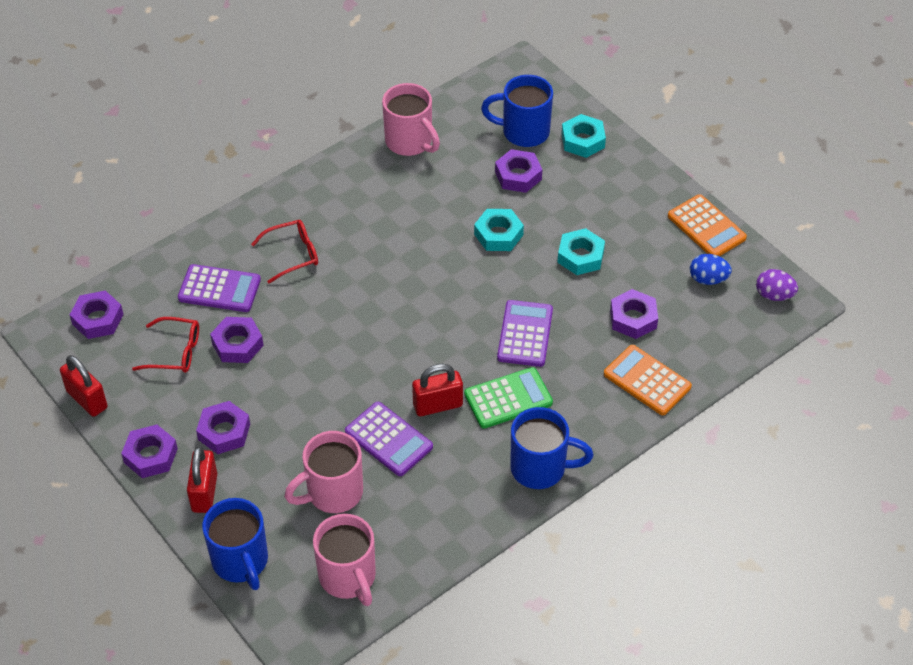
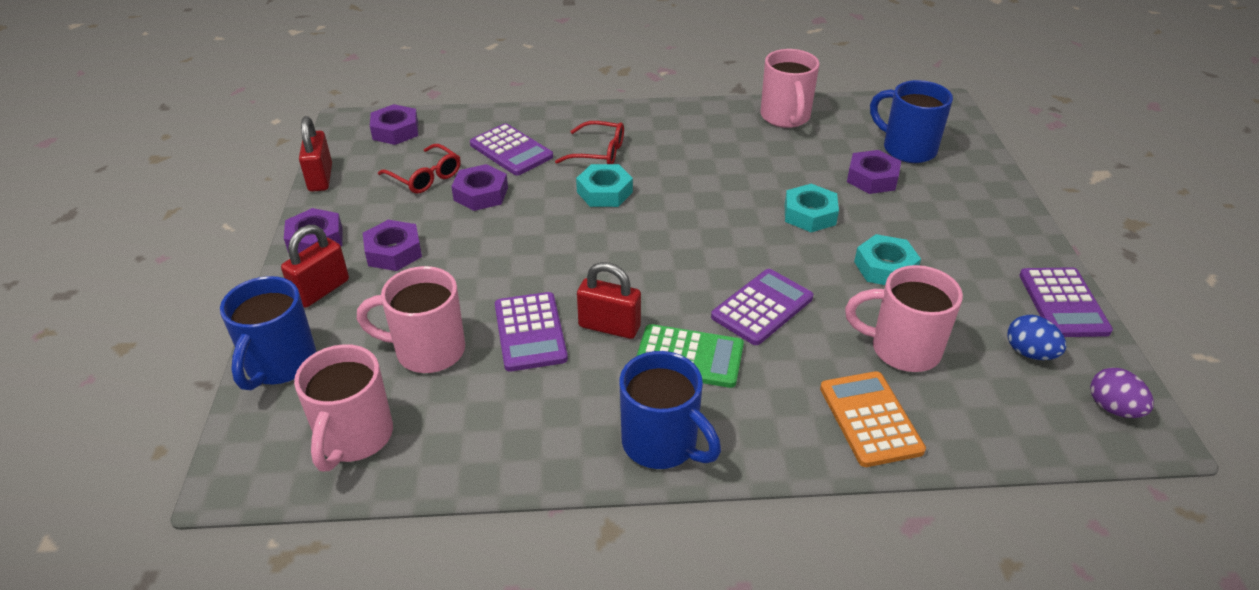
camera: 35 degrees right, 10 degrees down
(583, 140) = (967, 177): turquoise nut -> turquoise nut (604, 192)
(633, 318) = (902, 349): purple nut -> pink mug
(706, 227) = (1063, 303): orange calculator -> purple calculator

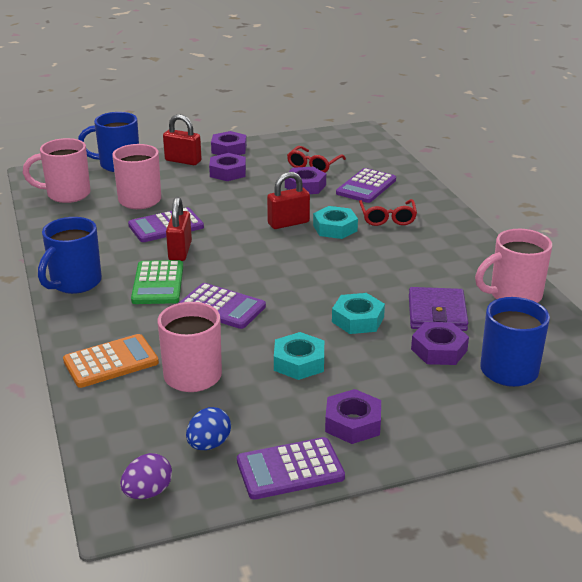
camera: 75 degrees right, 10 degrees down
(320, 178) = (292, 137): red padlock -> red padlock (288, 223)
(395, 131) = (363, 146): purple nut -> purple nut (353, 423)
(807, 165) = (437, 313): none -> purple wallet

